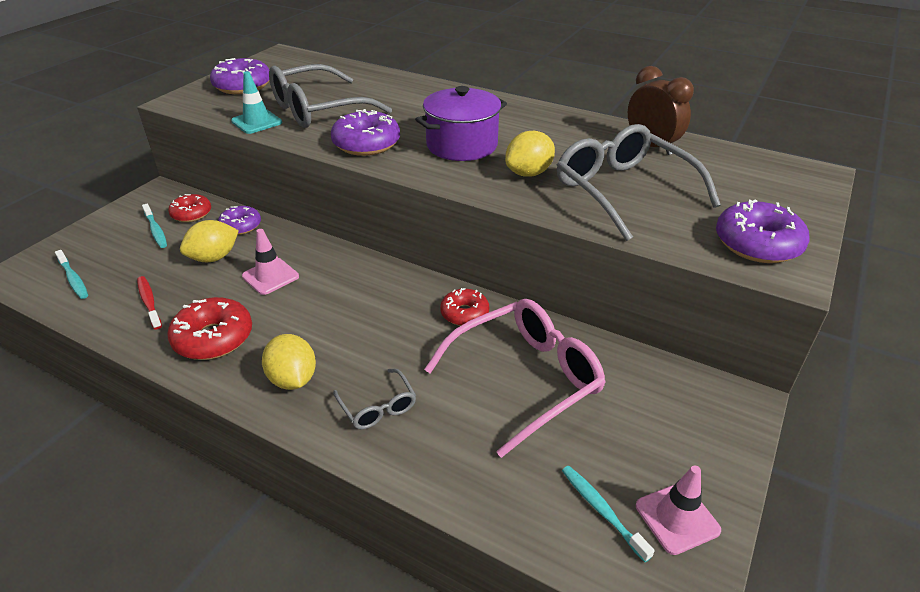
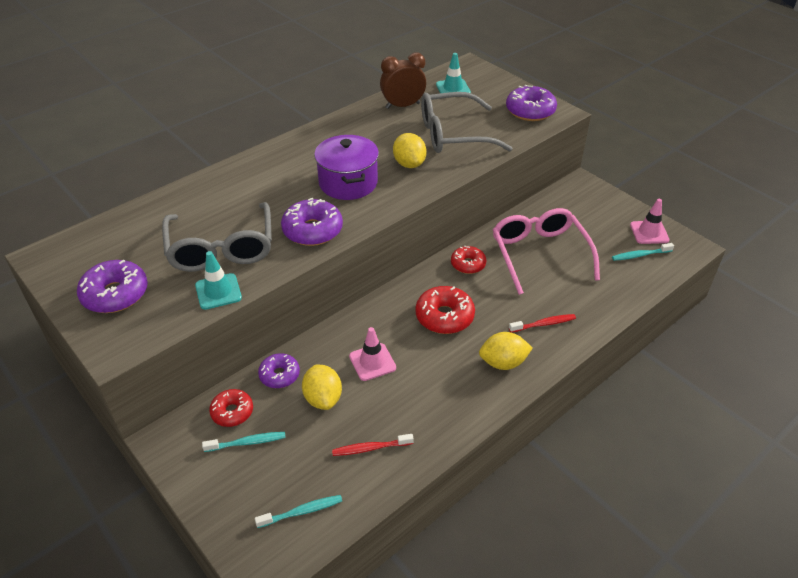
camera: 70 degrees left, 5 degrees up
(213, 338) = (439, 405): red donut -> red donut (444, 316)
(378, 407) = (543, 324): grey glasses -> red toothbrush
(736, 172) = (453, 88): none -> turquoise traffic cone

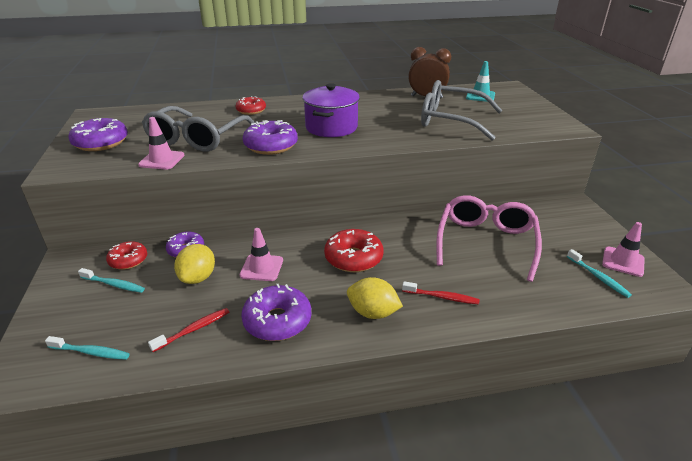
camera: 30 degrees right, 10 degrees down
(218, 291) = (162, 160): turquoise traffic cone -> pink traffic cone
(371, 448) = (193, 330): red toothbrush -> red toothbrush turned 120 degrees clockwise
(409, 164) = (393, 128): yellow lemon -> none
(468, 264) = (410, 229): red donut -> red donut (251, 110)
(530, 111) = (539, 121): purple donut -> purple donut (277, 321)
(640, 255) = (598, 277): turquoise toothbrush -> turquoise toothbrush turned 135 degrees counterclockwise

